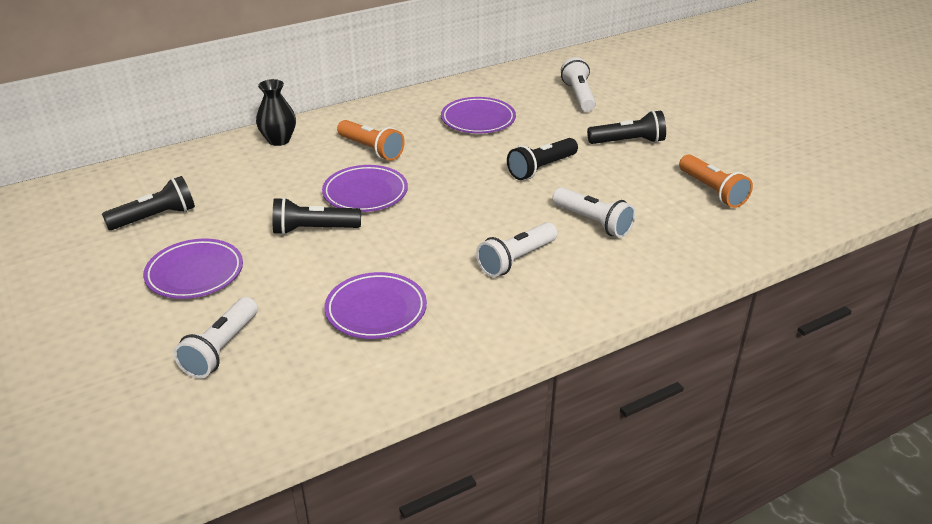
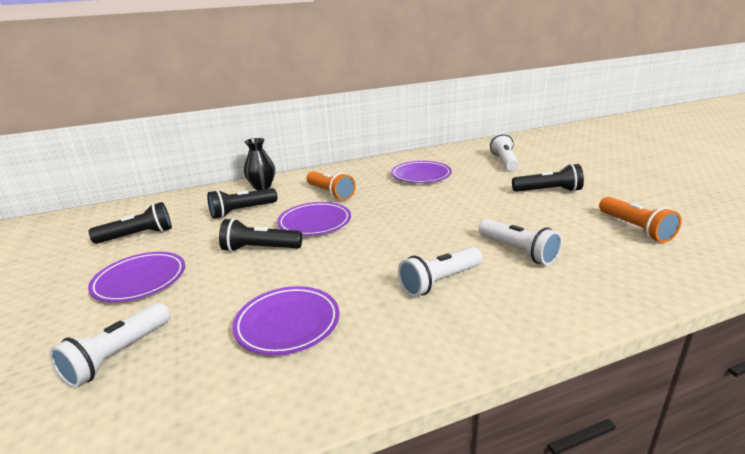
camera: 10 degrees right, 10 degrees down
(541, 168) = (470, 208): black flashlight -> black flashlight (242, 211)

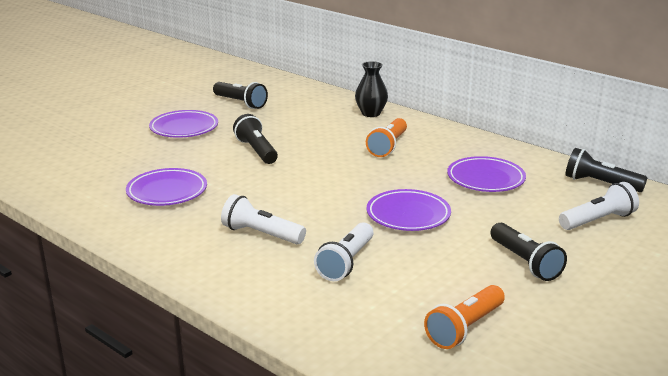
camera: 60 degrees right, 0 degrees up
(118, 355) = (108, 154): white flashlight -> none
(242, 211) = (313, 123): black flashlight -> black flashlight (600, 184)
(315, 223) = (319, 157): purple plate -> purple plate (408, 215)

